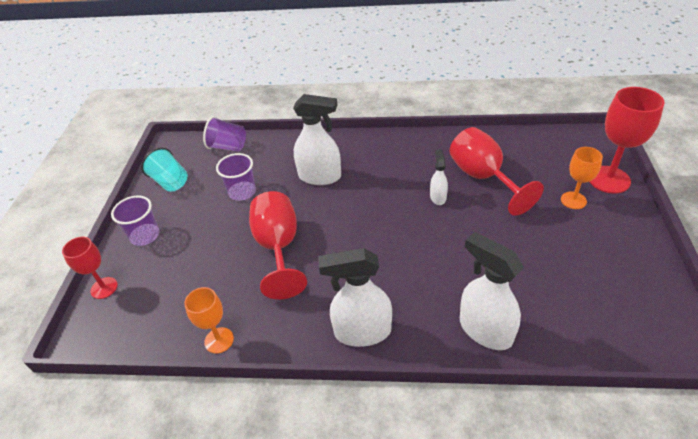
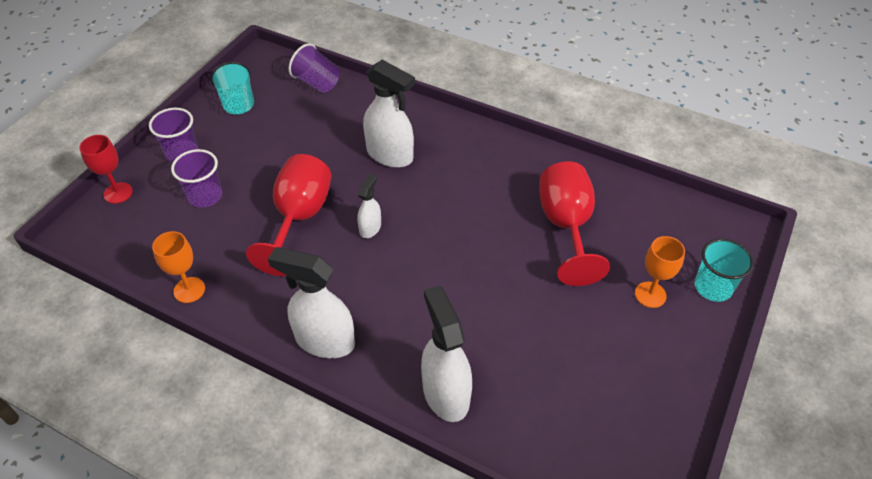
camera: 20 degrees right, 5 degrees up
(242, 192) = (300, 141): purple cup -> purple cup (205, 196)
(438, 197) = (499, 229): white spray bottle -> white spray bottle (370, 228)
(609, 179) = (713, 287): red goblet -> turquoise cup

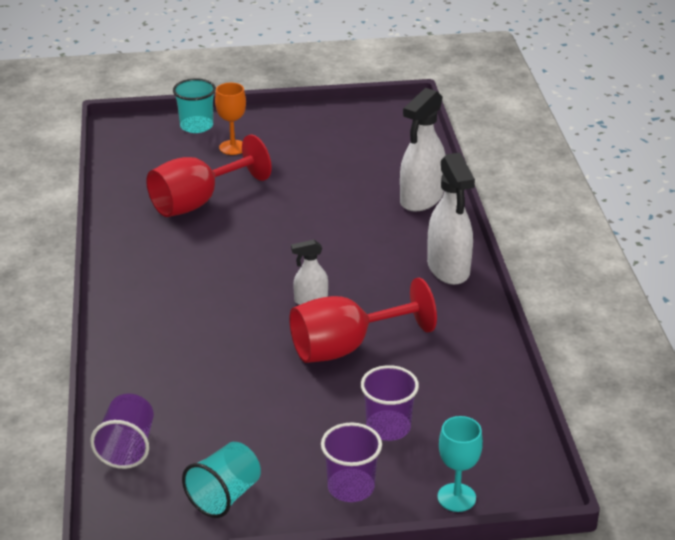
camera: 125 degrees left, 15 degrees down
(118, 193) = (456, 497): red goblet -> turquoise goblet
(189, 290) = (496, 367): orange goblet -> none
(390, 155) = (202, 332): white spray bottle -> none

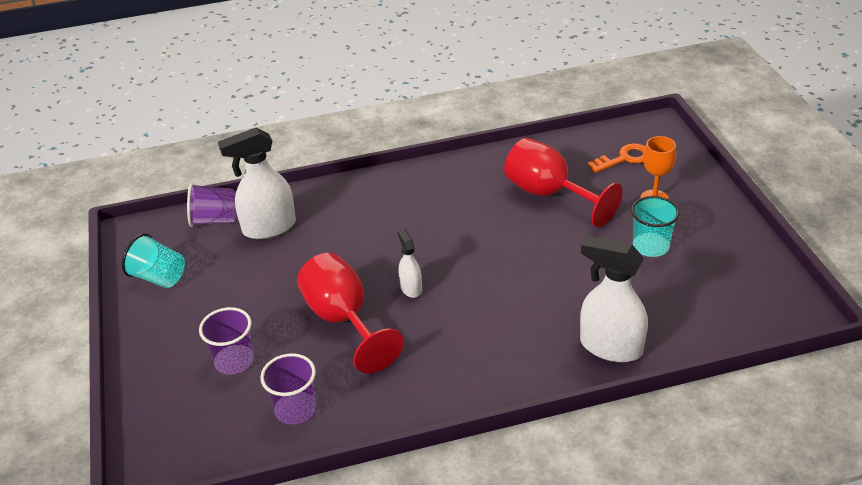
camera: 85 degrees right, 5 degrees up
(161, 153) = (624, 158): none -> orange key
(196, 126) = (683, 170): turquoise cup -> turquoise cup (650, 246)
(351, 487) = (162, 346): purple cup -> purple cup (295, 409)
(448, 269) = (482, 381): white spray bottle -> white spray bottle (269, 227)
(456, 497) = (142, 415): turquoise goblet -> none

